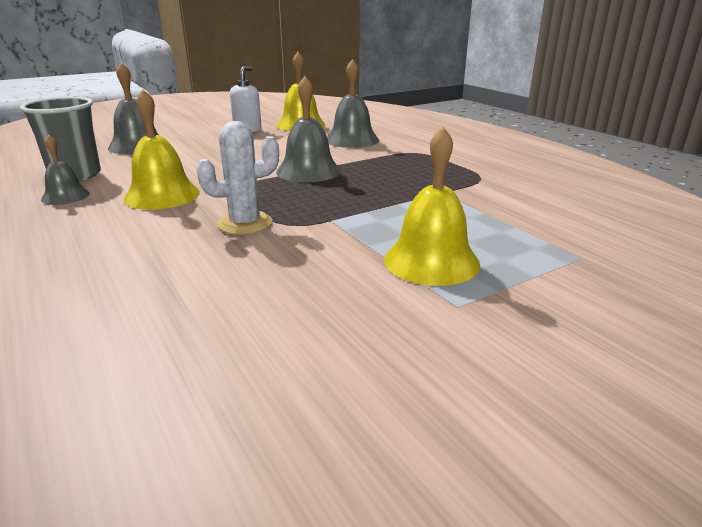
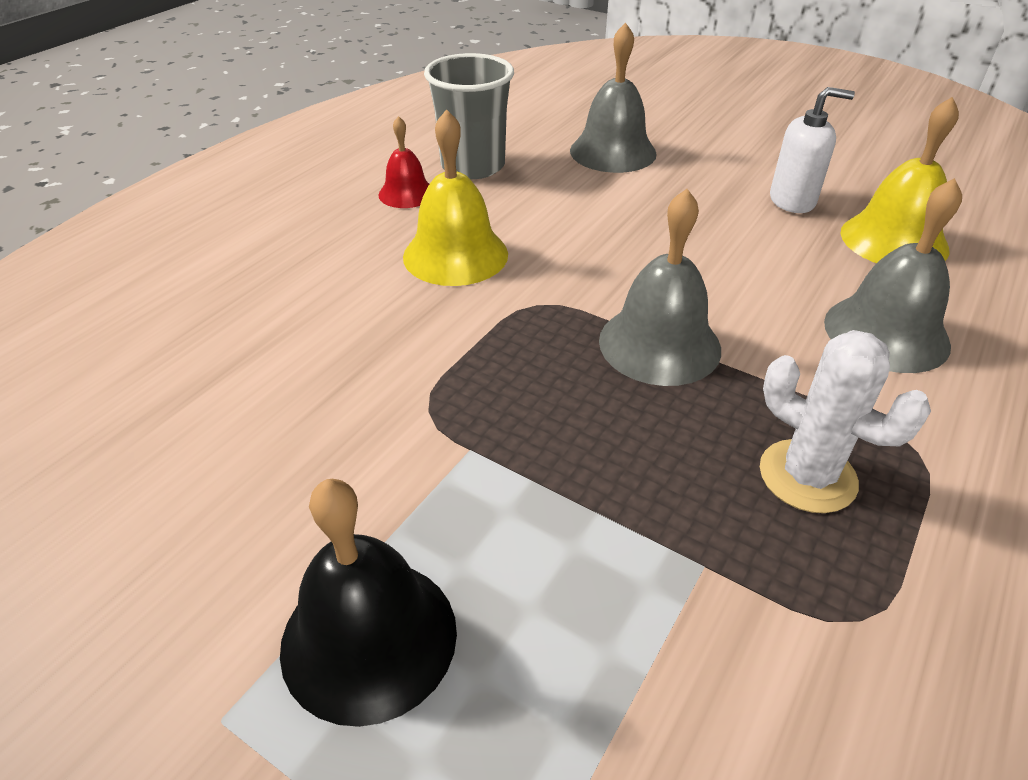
camera: 65 degrees right, 15 degrees up
(65, 196) = (406, 193): grey bell -> red bell
(245, 224) = (406, 366): white cactus -> white cactus (807, 476)
(431, 261) = (369, 637): yellow bell -> black bell

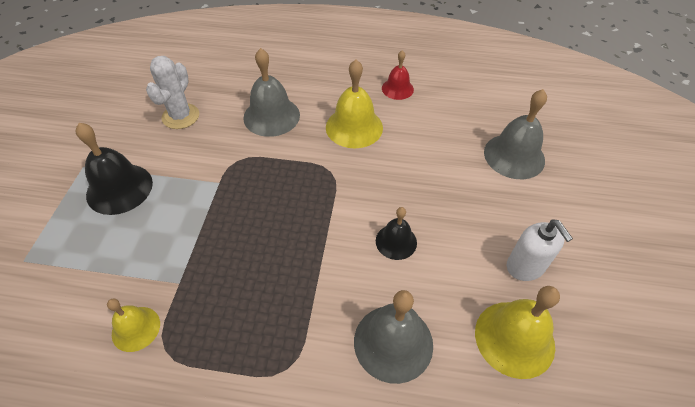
camera: 65 degrees right, 10 degrees up
(473, 166) = (445, 102): grey cup -> none
(659, 344) = (323, 230): grey bell -> grey bell (271, 116)
(713, 282) = (396, 241): none -> black bell
(801, 664) = (136, 328): none -> yellow bell
(807, 476) = (248, 315): white cactus -> white cactus (180, 116)

